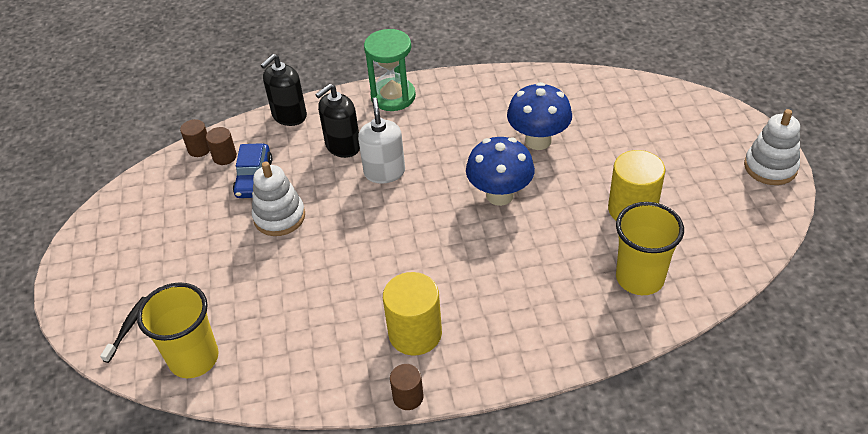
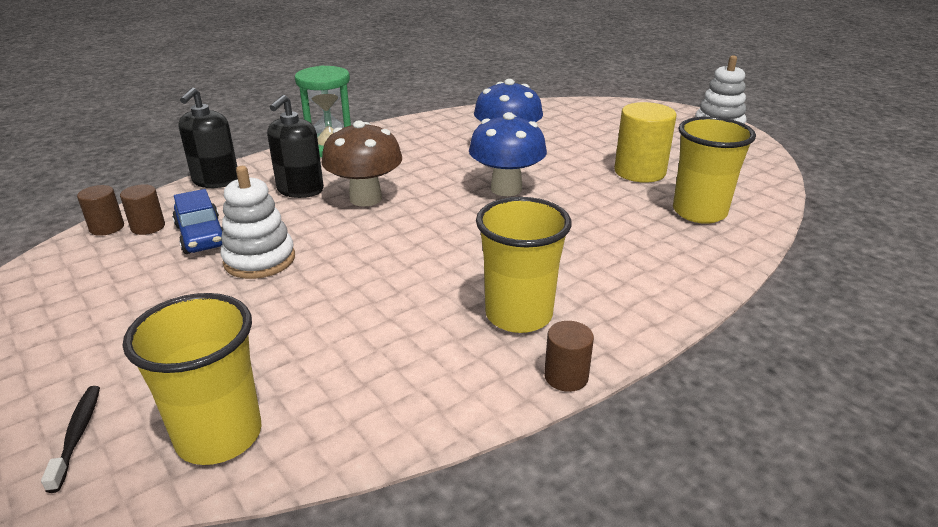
camera: 30 degrees left, 15 degrees down
(384, 172) = (365, 198): white soap dispenser -> brown mushroom
(415, 333) = (518, 315): yellow cylinder -> yellow cup

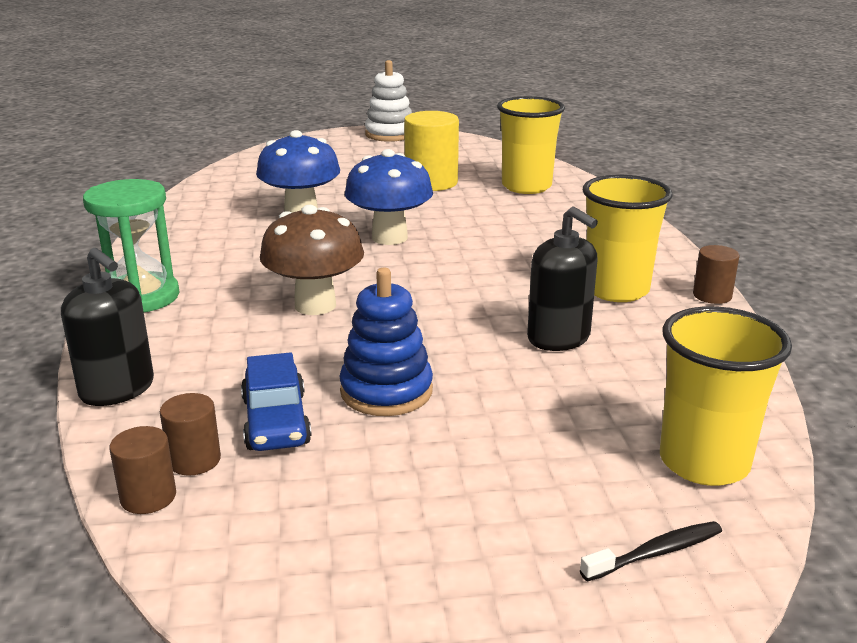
camera: 60 degrees left, 5 degrees down
(77, 435) = (656, 553): black toothbrush -> black toothbrush turned 135 degrees clockwise
(201, 236) = (276, 421): blue car -> blue car turned 75 degrees clockwise
(259, 260) = (386, 391): white stacking toy -> blue stacking toy
(300, 190) = (236, 337): black soap dispenser -> black soap dispenser (559, 338)

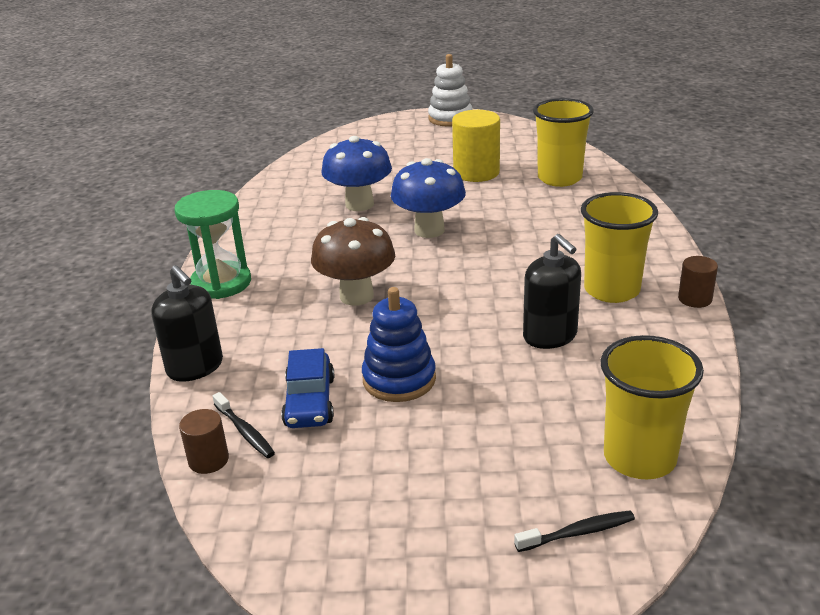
camera: 10 degrees right, 5 degrees up
(194, 460) = (245, 431): brown cylinder -> black toothbrush

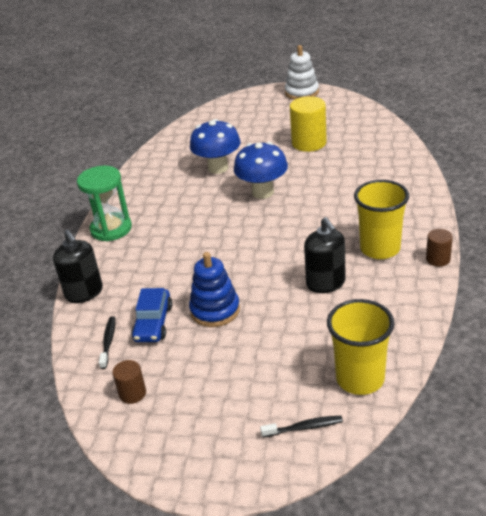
camera: 10 degrees right, 5 degrees up
(208, 460) = (82, 360): brown cylinder -> brown cylinder (132, 393)
(245, 431) = (108, 342): black toothbrush -> black toothbrush turned 150 degrees counterclockwise
(356, 296) = (200, 244): brown mushroom -> none
(559, 178) = (369, 151): yellow cup -> none

